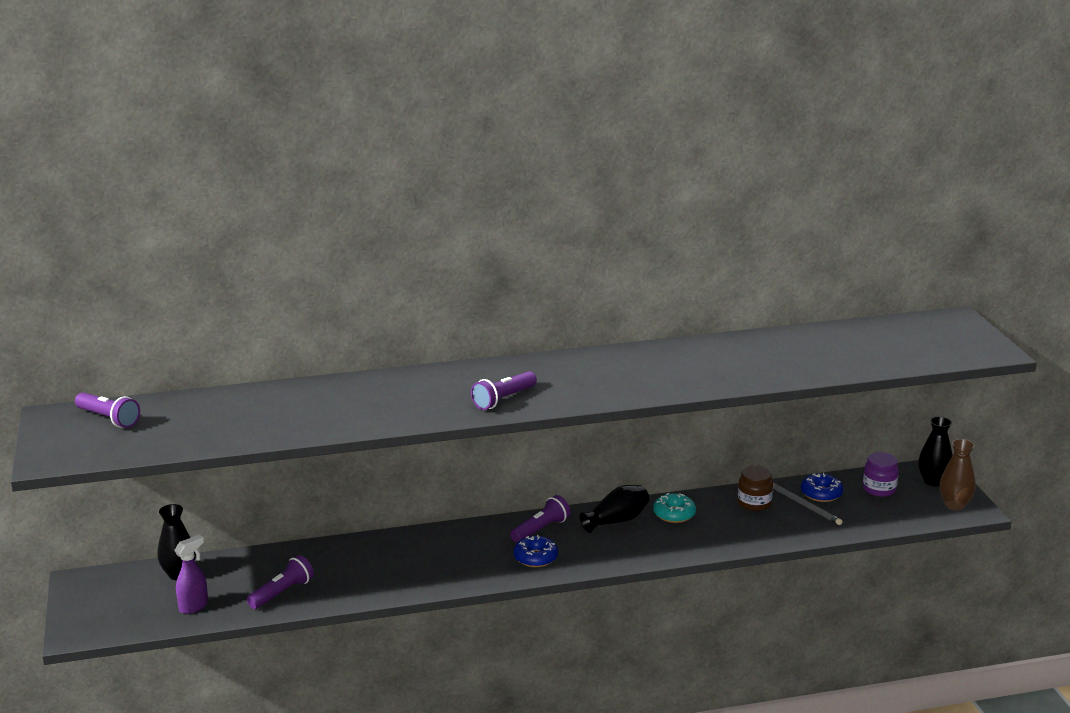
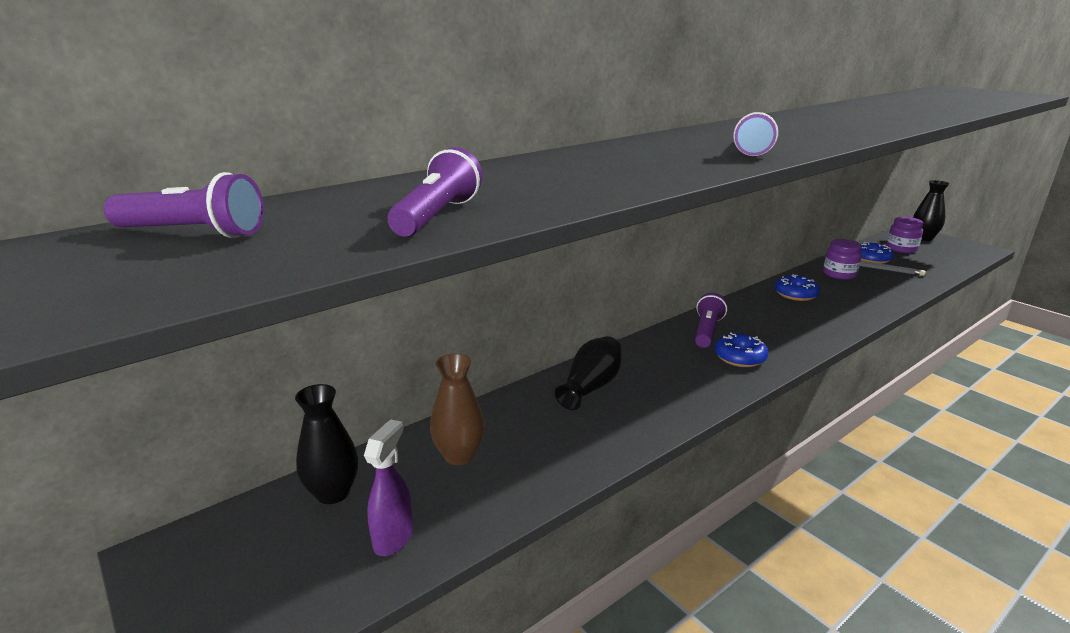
camera: 25 degrees left, 0 degrees up
(282, 593) = (507, 476): purple flashlight -> purple flashlight (437, 216)
(617, 520) = (759, 309): black vase -> black vase (591, 386)
(674, 514) = (795, 294): turquoise donut -> blue donut
(754, 503) = (839, 274): brown jar -> purple jar
(954, 505) = (964, 248): brown vase -> brown vase (459, 455)

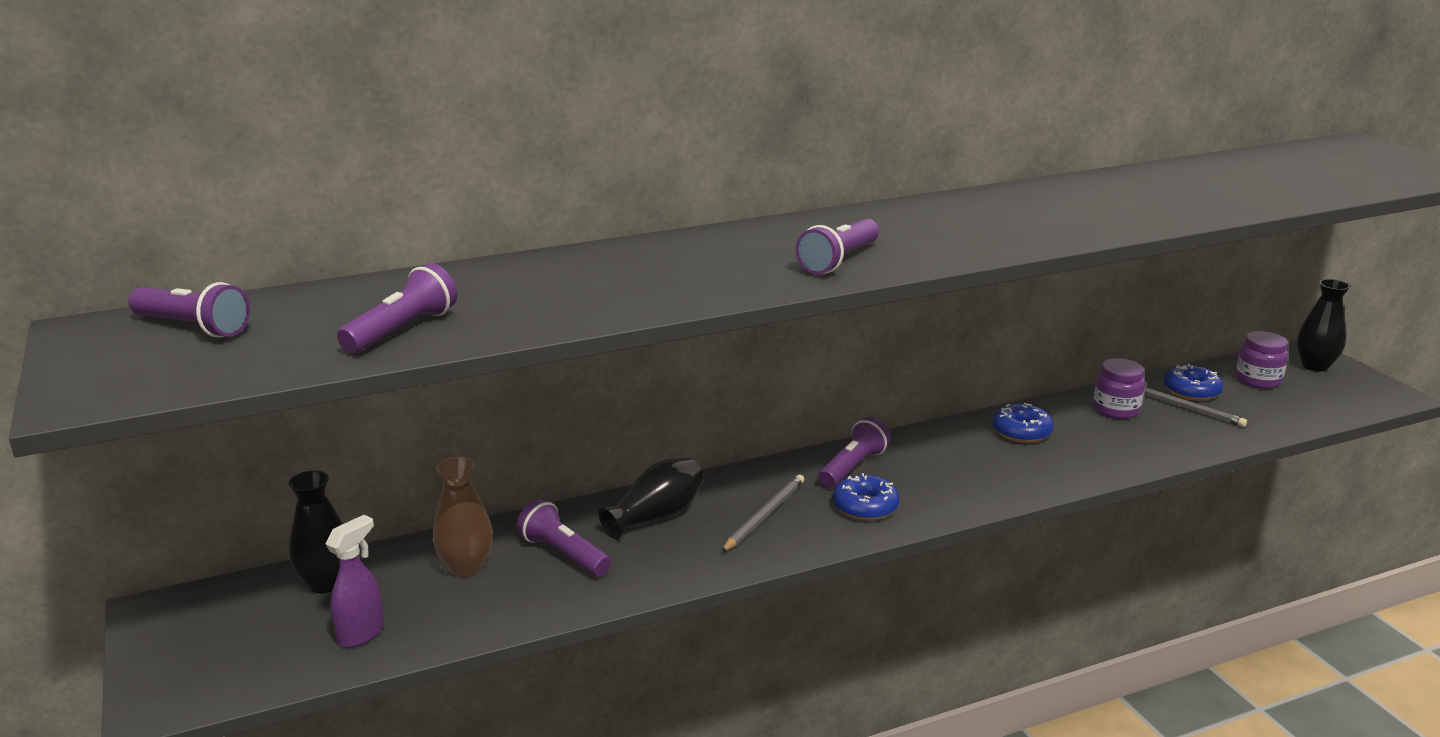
camera: 15 degrees right, 0 degrees up
(537, 429) = (564, 554): none -> purple flashlight
(673, 374) = (764, 515): none -> grey pencil

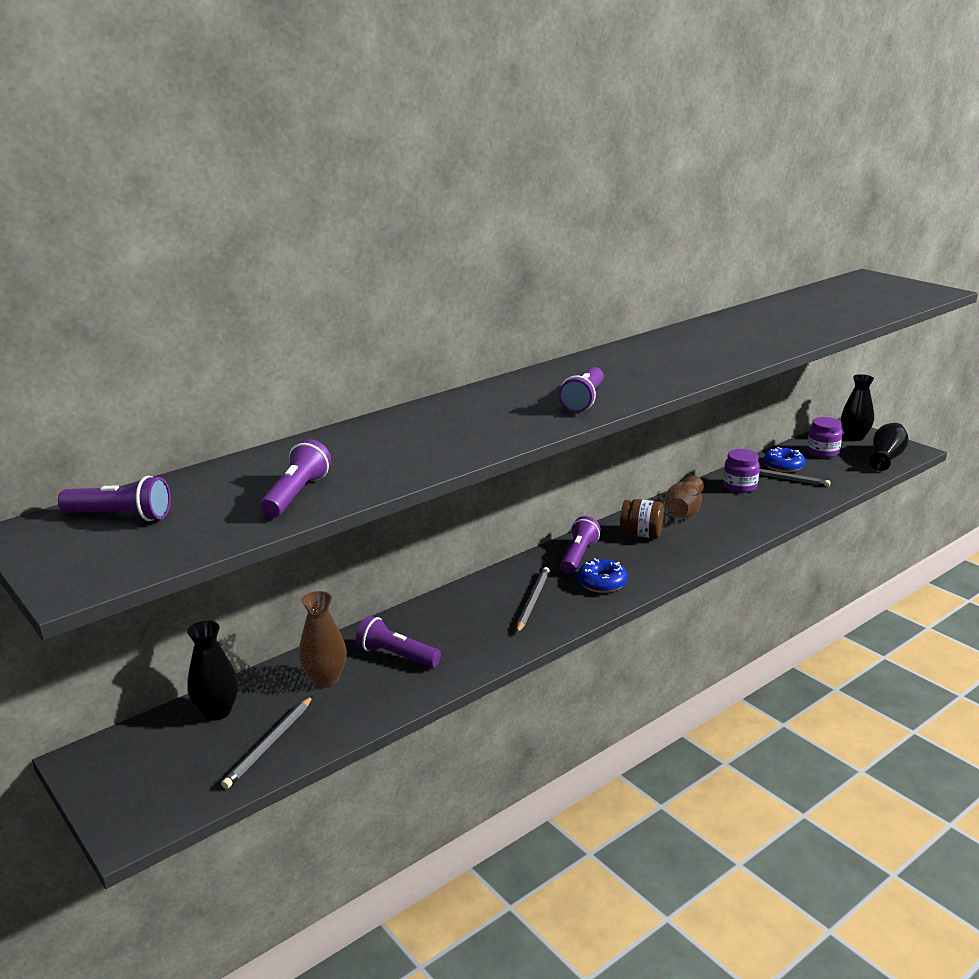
camera: 15 degrees left, 0 degrees up
(361, 633) = (269, 744): purple spray bottle -> grey pencil
(656, 515) = (452, 615): black vase -> black vase (886, 458)
(949, 452) = (641, 534): none -> brown jar
(1021, 432) = (684, 512): blue donut -> brown vase

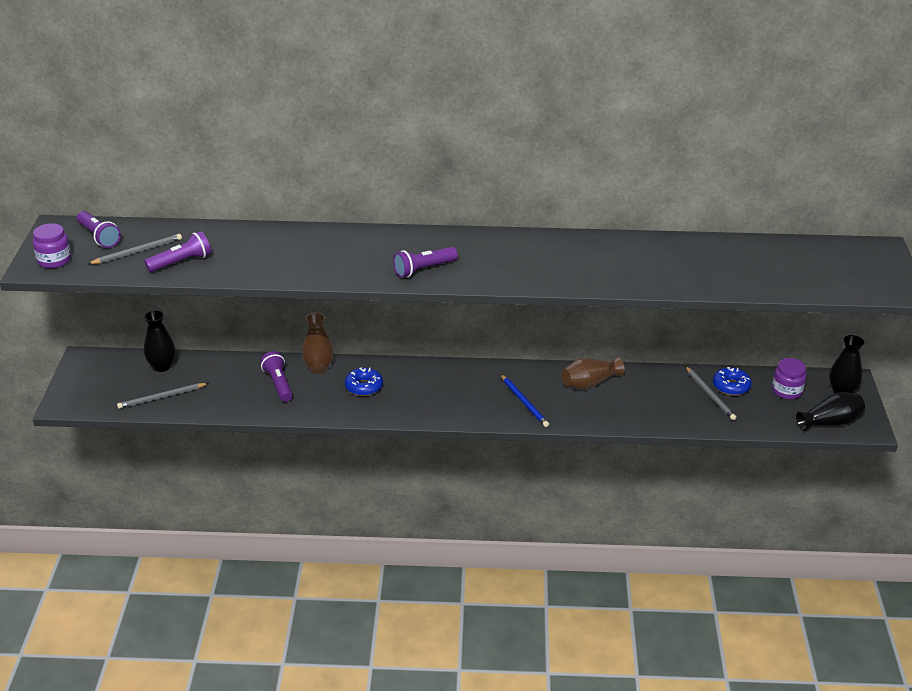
camera: 40 degrees right, 10 degrees up
(325, 679) = (228, 377): brown vase -> brown vase (318, 369)
(532, 601) = (394, 392): grey pencil -> grey pencil (137, 251)
(578, 556) = (468, 378): purple flashlight -> none
(602, 583) = (452, 403): blue donut -> blue donut (364, 387)
(641, 534) = (532, 384): brown jar -> none
(660, 551) = (524, 402): none -> blue pencil
(740, 486) = (665, 385): purple jar -> purple jar (54, 260)

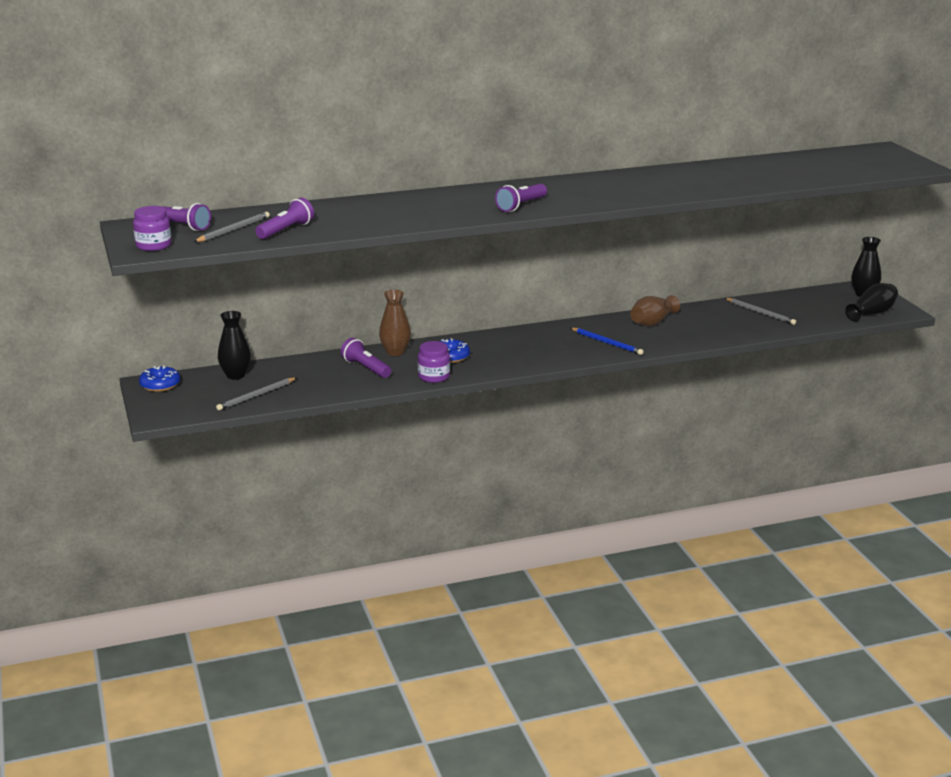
camera: 20 degrees left, 10 degrees down
(731, 386) = (773, 305): blue donut -> blue donut (160, 385)
(787, 391) = (820, 301): purple jar -> purple jar (434, 377)

